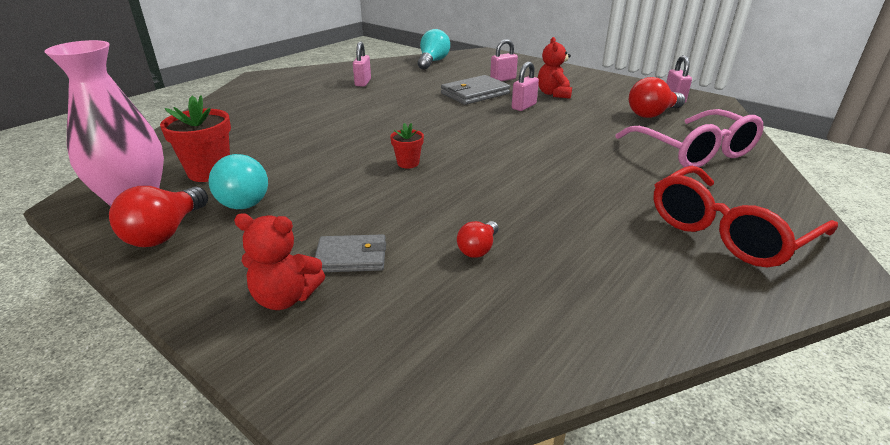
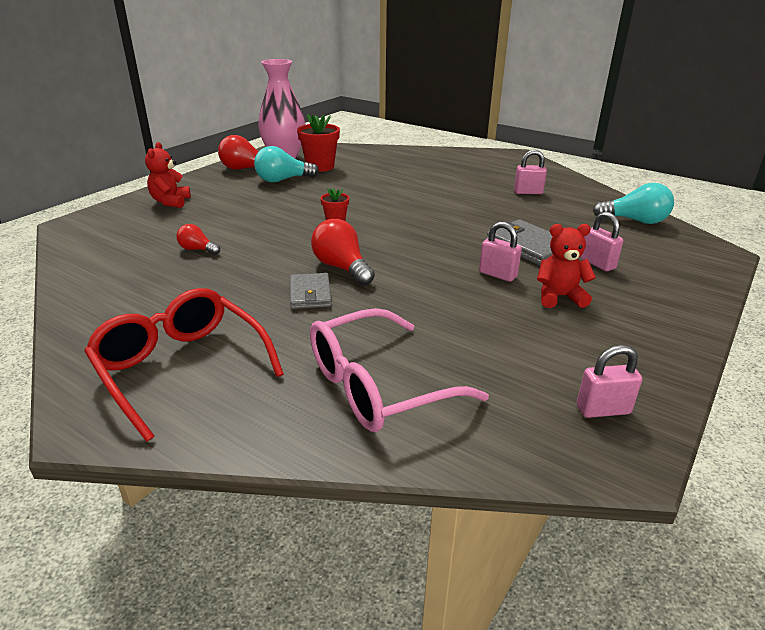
camera: 85 degrees right, 0 degrees up
(351, 257) = (203, 213): grey wallet -> grey wallet (310, 294)
(652, 114) = (514, 373): red light bulb -> red light bulb (342, 268)

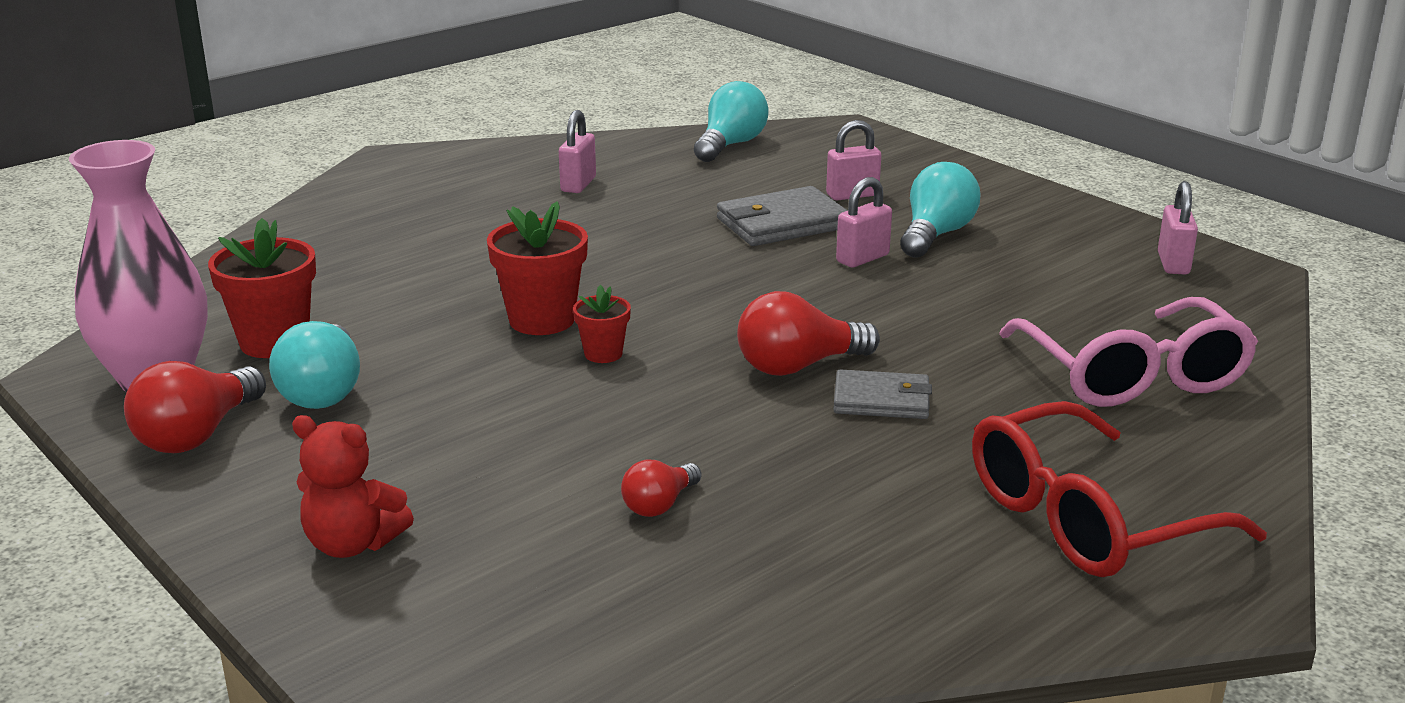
camera: 75 degrees left, 5 degrees down
(364, 205) = (542, 320): none -> red flower pot
(559, 297) = (936, 235): red teddy bear -> turquoise light bulb

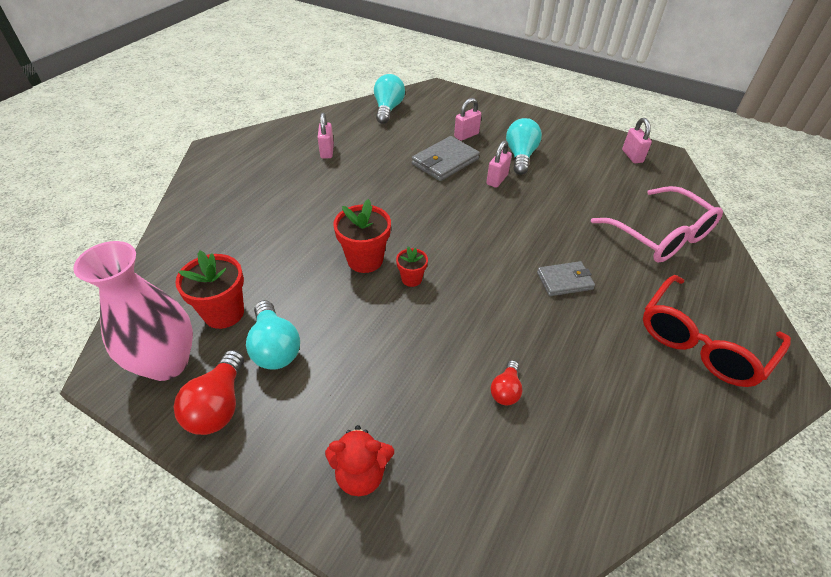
camera: 20 degrees left, 20 degrees up
(798, 366) = (512, 265): red light bulb -> none

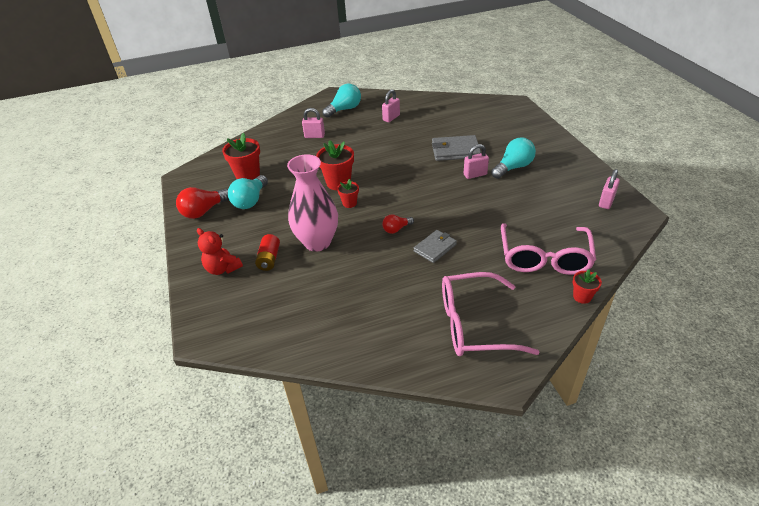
camera: 45 degrees right, 5 degrees down
(167, 363) = (205, 184): pink vase -> pink vase (317, 242)
(388, 109) = (461, 105): turquoise light bulb -> turquoise light bulb (344, 109)
(407, 414) = (269, 259): none -> red battery
(466, 135) = (493, 140): pink padlock -> pink padlock (314, 136)
(506, 390) = (326, 277): red light bulb -> red light bulb (396, 229)
(564, 281) = (435, 248): grey wallet -> grey wallet turned 75 degrees counterclockwise
(702, 341) = (475, 324): red glasses -> pink glasses
(732, 256) = (582, 297): none -> red flower pot

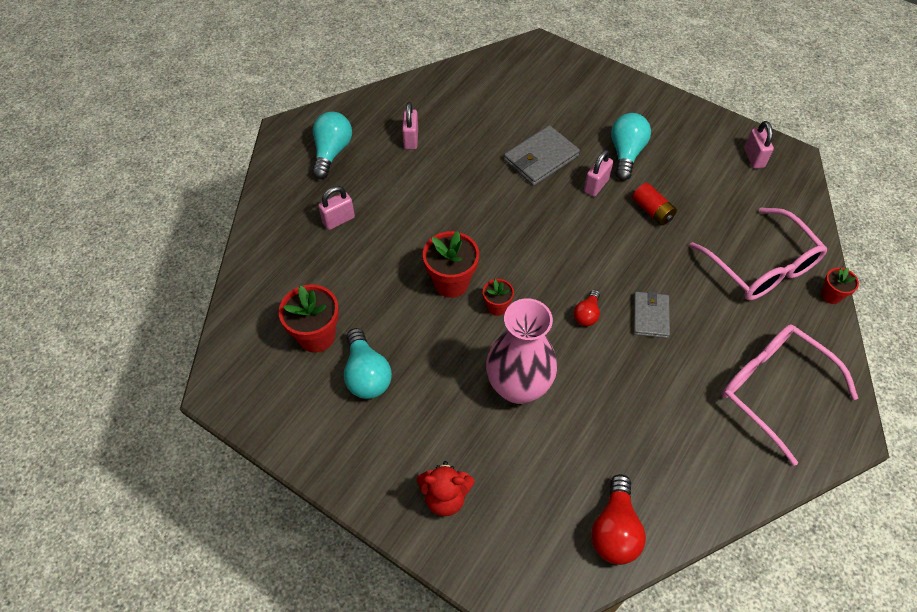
camera: 40 degrees left, 15 degrees up
(204, 211) = (320, 428): red light bulb -> red light bulb (614, 530)
(269, 259) = (487, 446): red battery -> red battery (652, 211)
(475, 324) = (774, 390): pink glasses -> pink glasses turned 90 degrees clockwise

